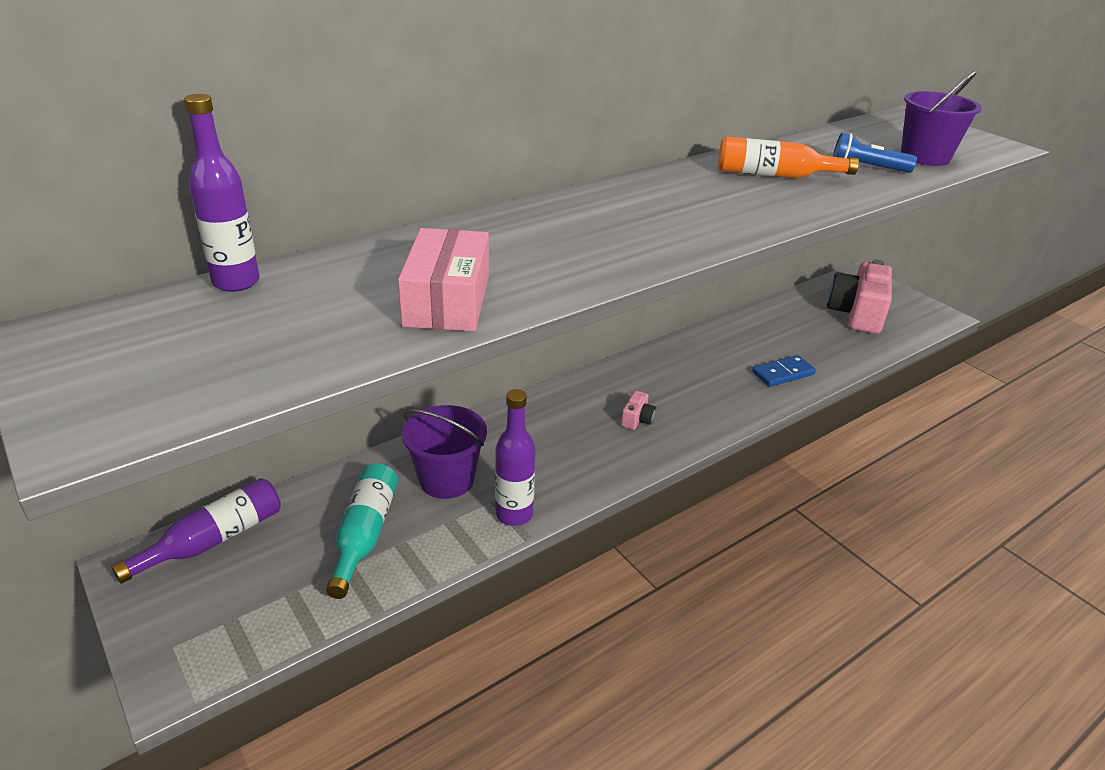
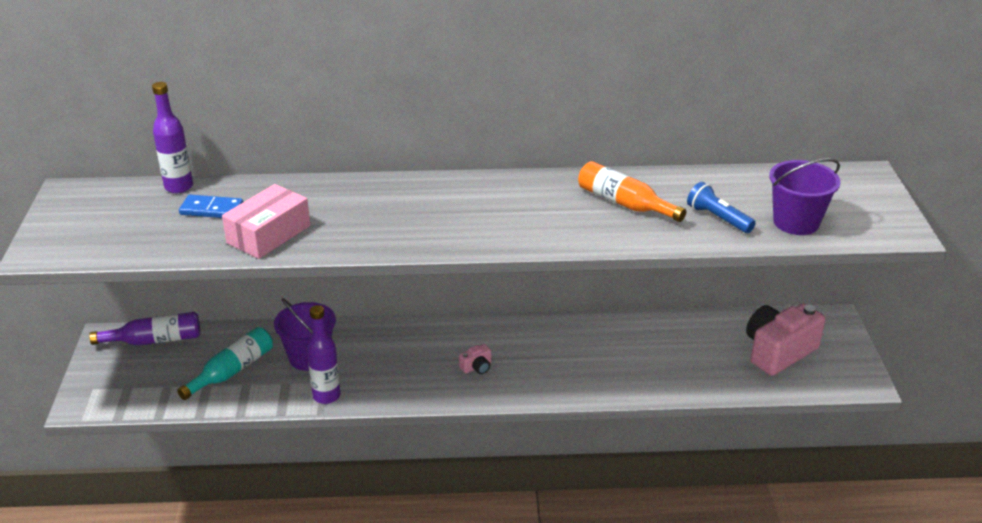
camera: 35 degrees right, 0 degrees up
(783, 373) = (636, 376): blue domino -> blue domino (212, 209)

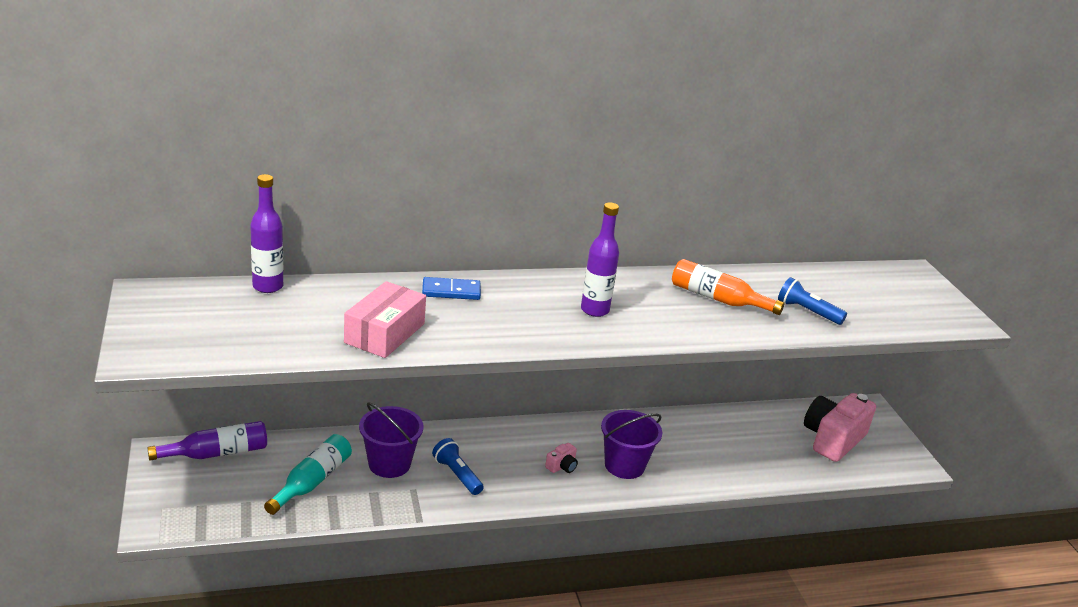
camera: 15 degrees left, 5 degrees down
(212, 209) = (313, 309): blue domino -> blue domino (451, 291)
(326, 396) = (420, 502): purple bottle -> purple bottle (594, 310)
(370, 371) = (457, 475): none -> blue flashlight
(796, 222) = (875, 314): purple bucket -> purple bucket (624, 465)

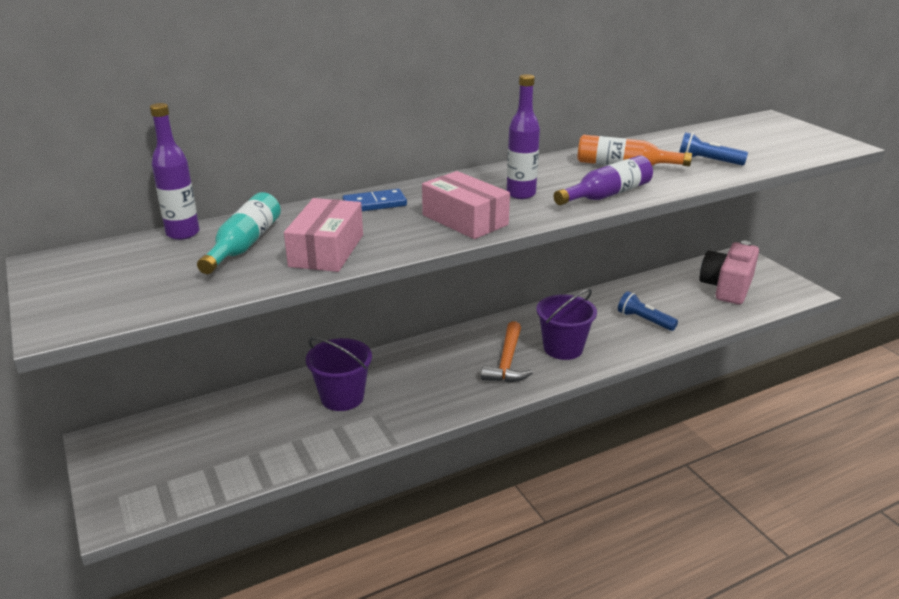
camera: 10 degrees left, 0 degrees up
(217, 453) = (160, 428): purple bottle -> purple bottle (607, 195)
(312, 481) = (271, 432): turquoise bottle -> turquoise bottle (244, 245)
(457, 475) = (412, 392): blue flashlight -> blue flashlight (644, 320)
(525, 328) = (465, 220): none -> pink box
(562, 466) = (507, 362): pink camera -> orange hammer

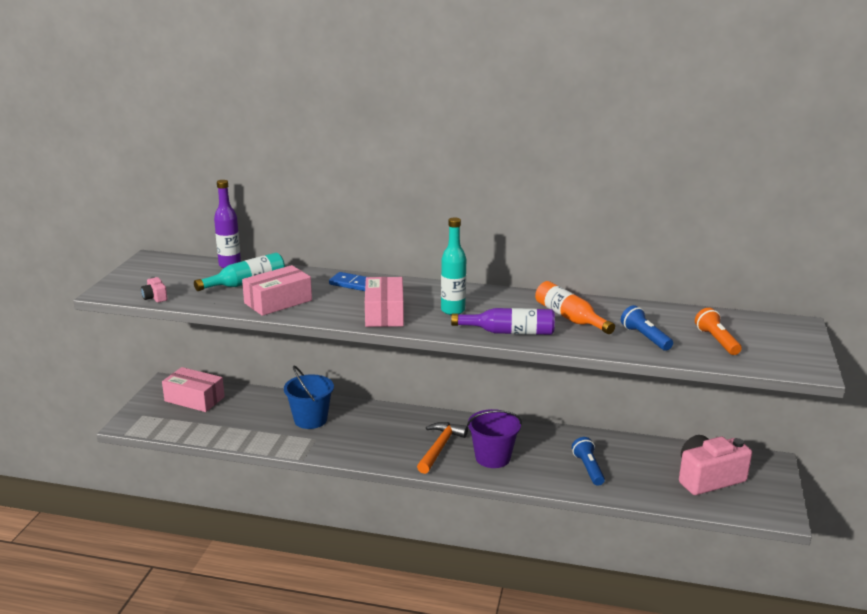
camera: 40 degrees right, 5 degrees down
(149, 305) = (155, 297): none -> pink camera
(166, 442) = (194, 399): none -> pink box
(342, 397) = (310, 419): purple bucket -> blue bucket
(507, 362) = (440, 448): orange hammer -> orange hammer turned 150 degrees clockwise
(521, 194) = (453, 310): purple bottle -> turquoise bottle
(753, 146) = (717, 341): none -> orange flashlight

